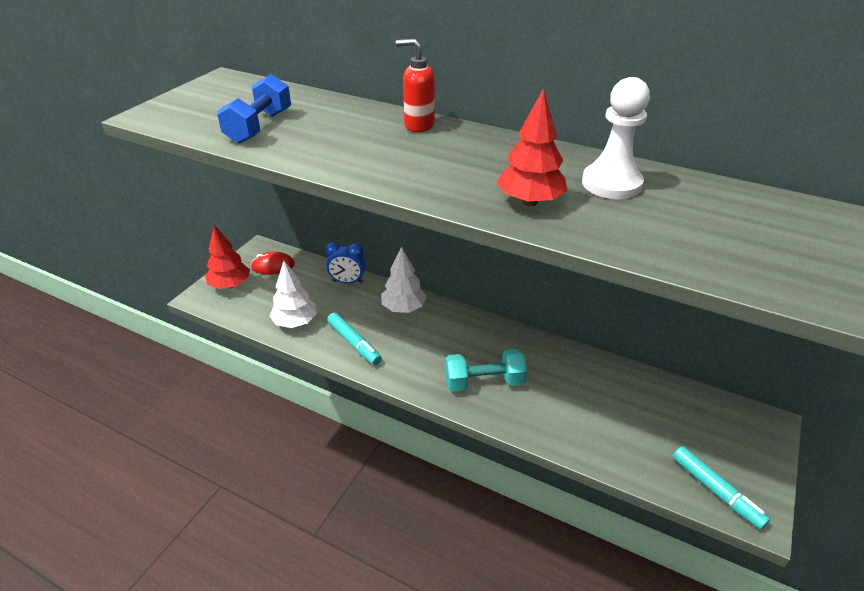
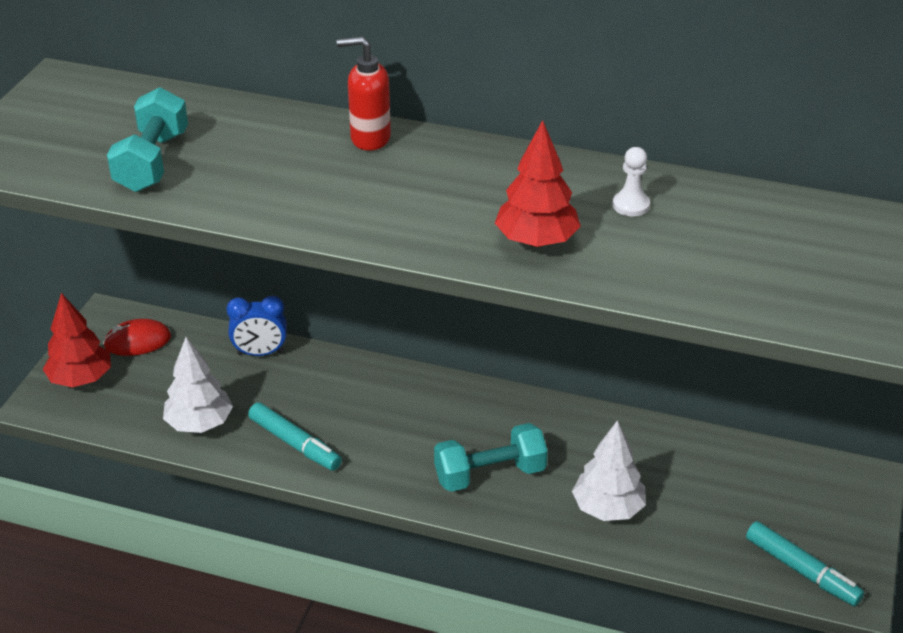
camera: 10 degrees left, 0 degrees up
(259, 127) = (152, 162): blue dumbbell -> turquoise dumbbell
(403, 308) = (354, 384): white tree -> white tree (608, 509)
(611, 184) = (631, 205): white pawn -> white pawn, size x0.51

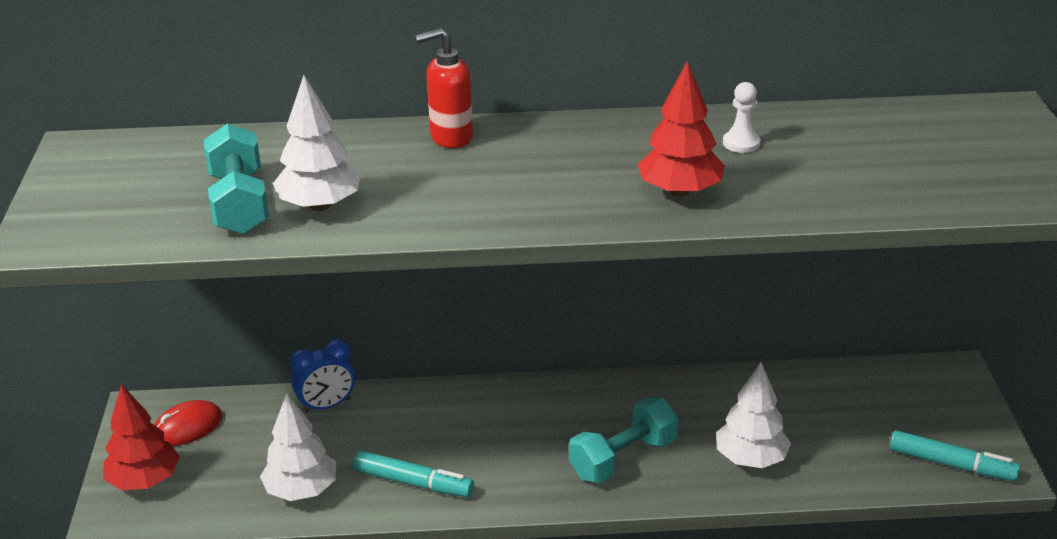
camera: 20 degrees left, 5 degrees down
(215, 179) = (320, 205): none -> white tree

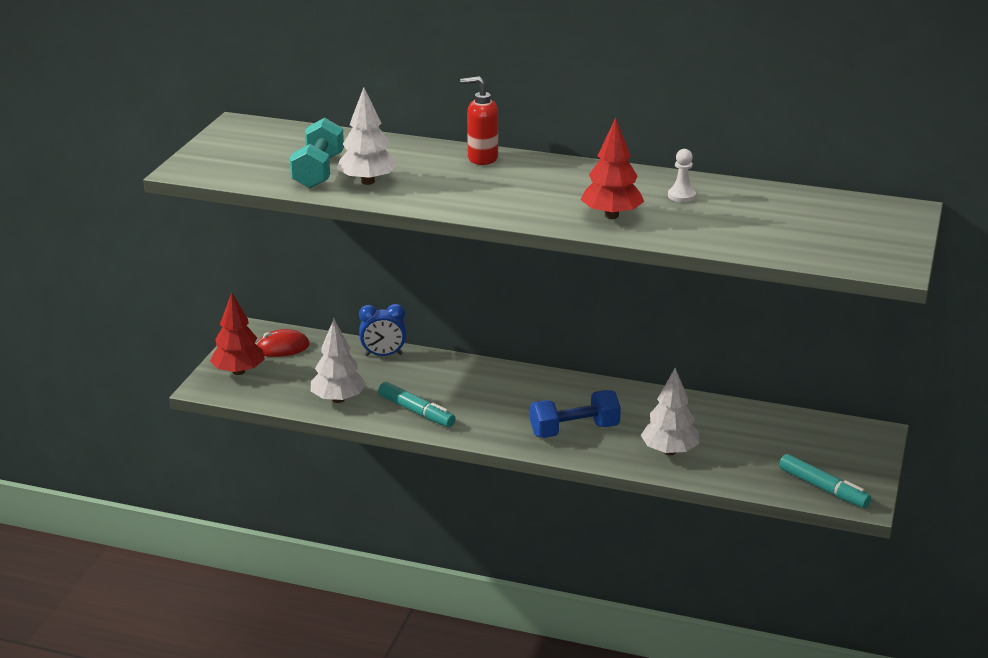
camera: 20 degrees right, 5 degrees down
(623, 458) = (574, 430): turquoise dumbbell -> blue dumbbell

